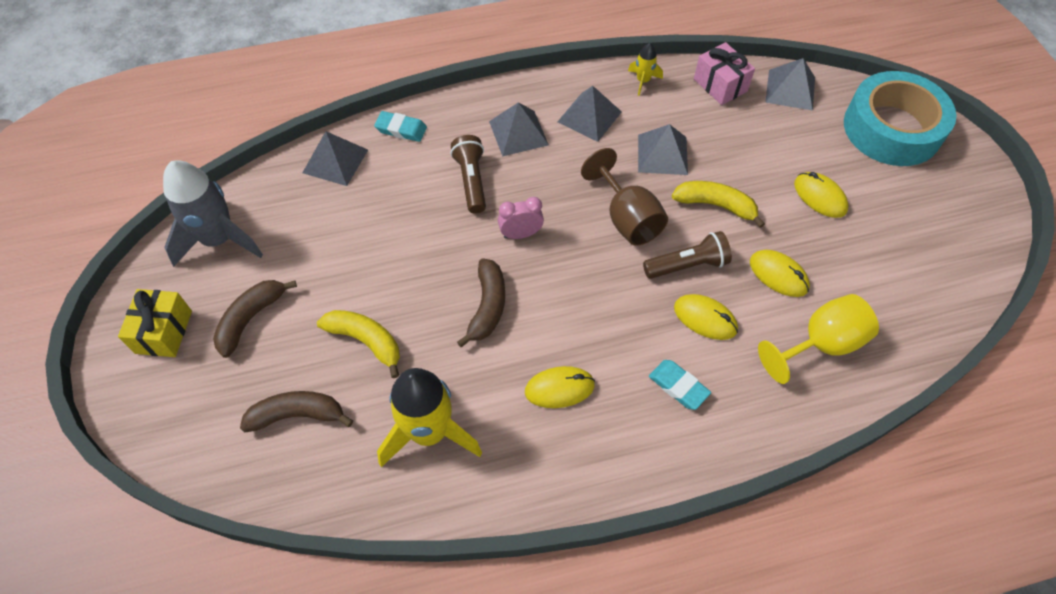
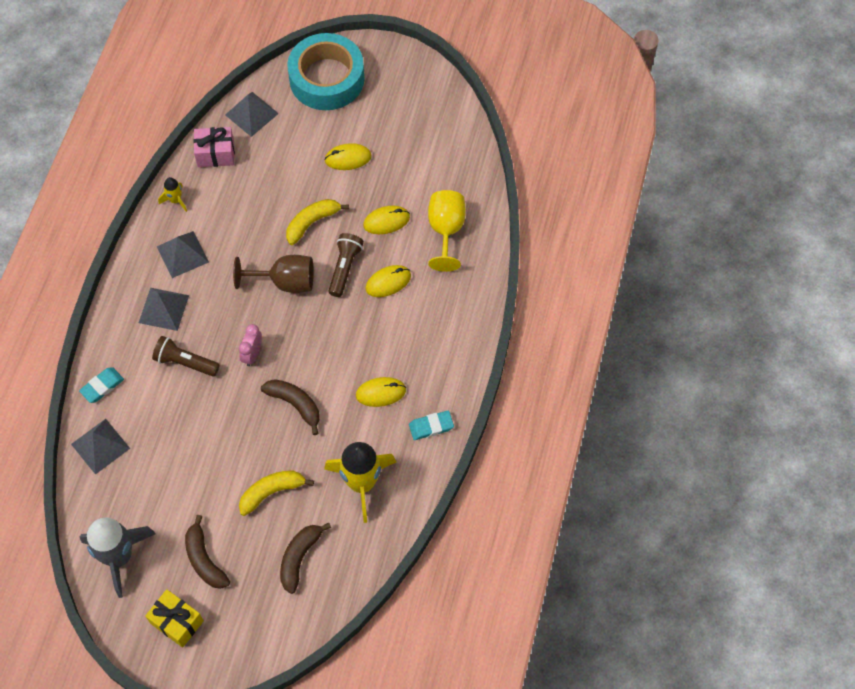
camera: 60 degrees left, 5 degrees up
(559, 388) = (380, 393): yellow mouse -> yellow mouse turned 60 degrees clockwise
(662, 154) = (249, 228): grey pyramid -> none
(678, 386) = (422, 325): turquoise eraser -> turquoise eraser (431, 426)

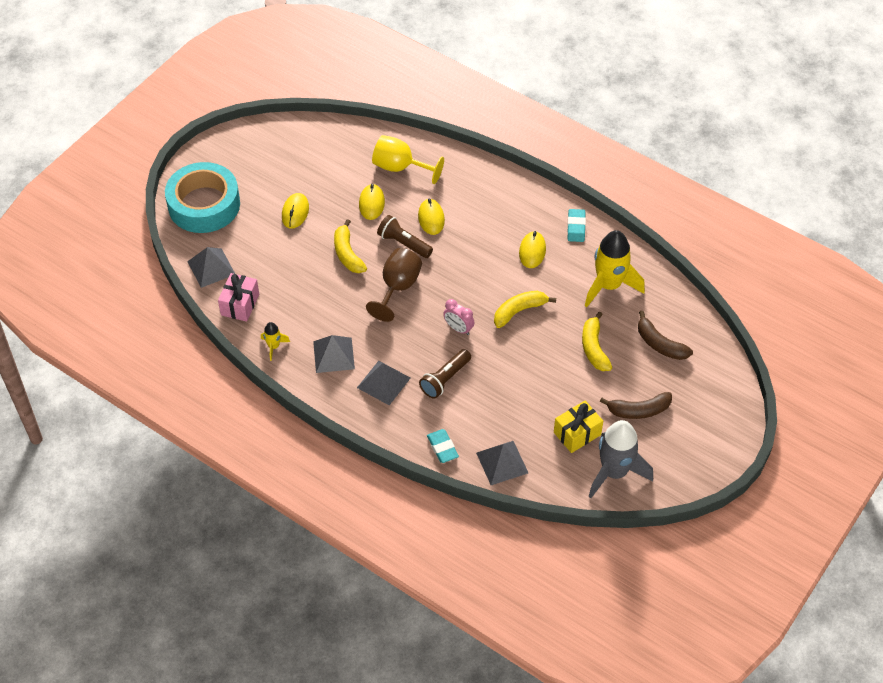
camera: 70 degrees left, 10 degrees down
(177, 622) = (688, 443): yellow gift -> yellow gift (577, 433)
(295, 404) = (519, 311): brown banana -> yellow banana

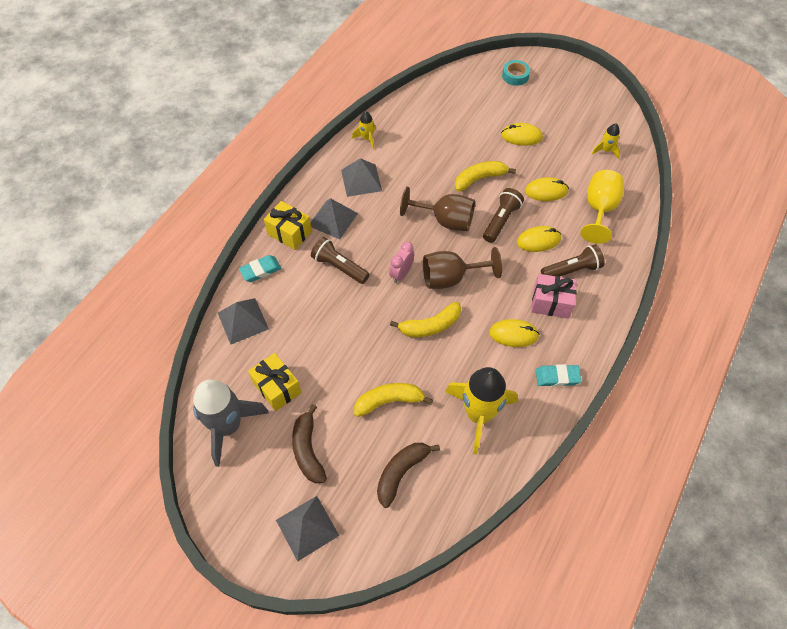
camera: 85 degrees right, 5 degrees up
(204, 205) = (515, 76): turquoise tape -> turquoise tape, size x0.42
(211, 267) = (446, 89): grey pyramid -> grey pyramid (307, 527)
(240, 304) = (409, 112): pink gift -> pink gift (551, 303)
(326, 149) = (605, 150): none -> yellow rocket
(397, 421) = (289, 233): none -> yellow gift
(467, 199) = (572, 270): none -> brown flashlight
(467, 290) = (450, 278): none -> brown goblet
(519, 311) = (430, 326): yellow banana -> yellow banana turned 105 degrees clockwise

